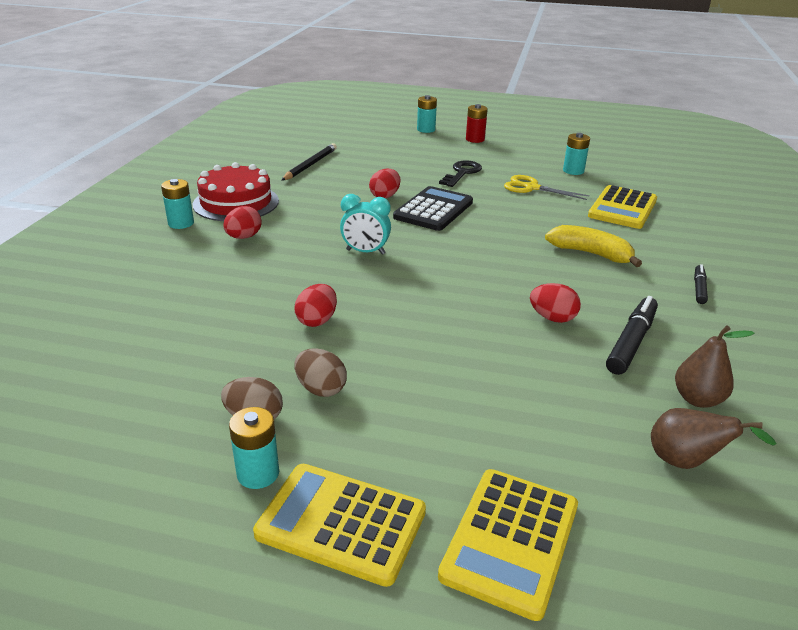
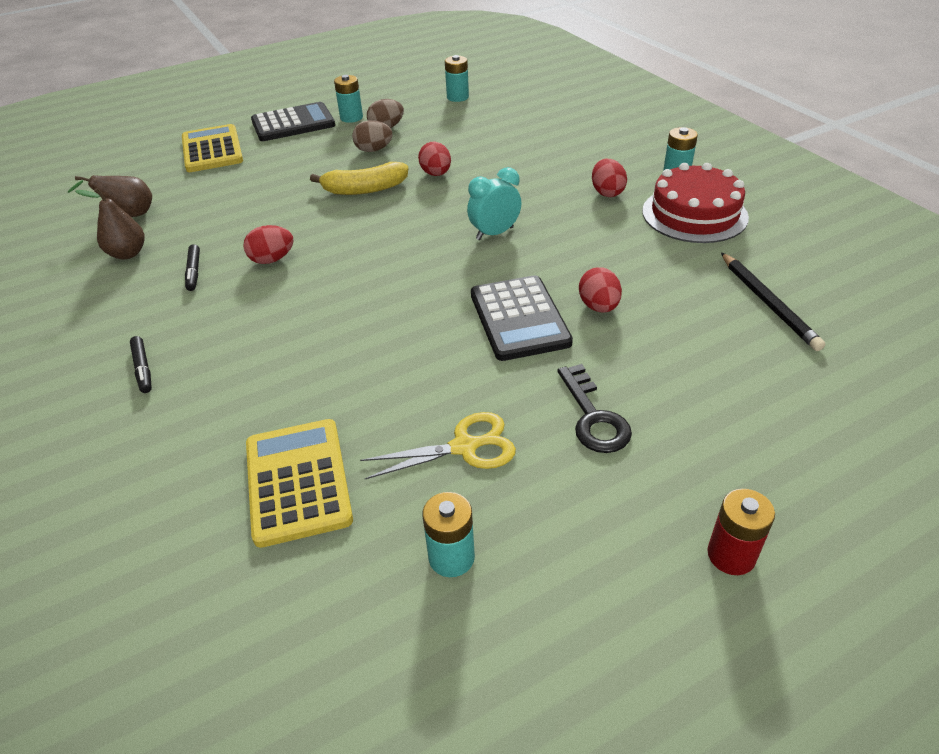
camera: 140 degrees right, 10 degrees up
(341, 523) = (293, 123): yellow calculator -> black calculator
(426, 130) = (851, 524): turquoise battery -> turquoise battery (457, 97)
(591, 254) = (286, 355): yellow banana -> yellow banana (364, 189)
(631, 342) = (194, 272): black marker -> black marker, size x0.58

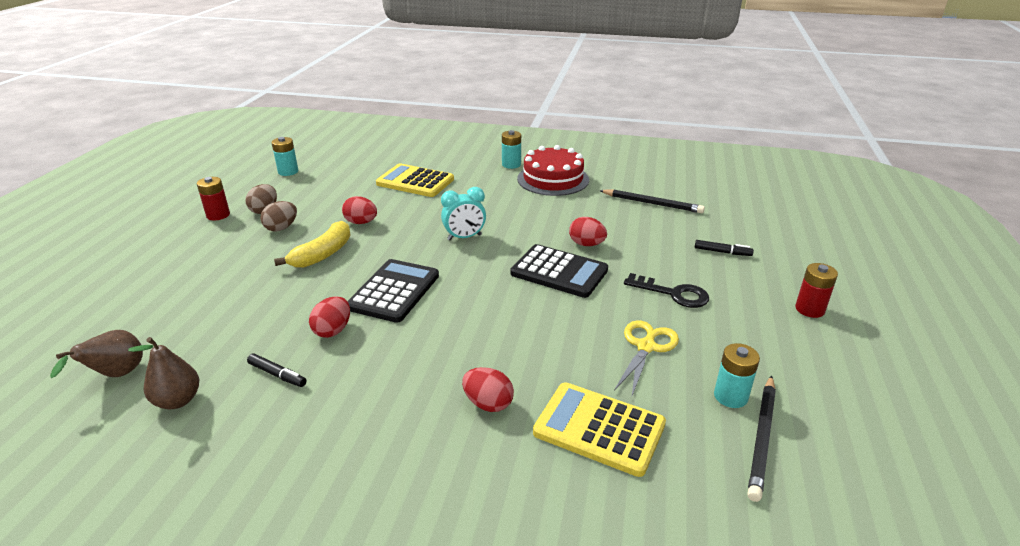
camera: 50 degrees left, 10 degrees down
(143, 369) = (364, 456): black marker -> black marker (722, 252)
(212, 150) = (112, 290): yellow calculator -> yellow calculator (415, 182)
(293, 123) = (166, 239): black calculator -> black calculator (394, 291)
(351, 118) = (218, 215): turquoise battery -> red battery
(404, 618) = (762, 438): none -> black pencil
(494, 233) = (464, 237): turquoise clock -> turquoise clock turned 120 degrees counterclockwise
(607, 192) = (490, 188): red egg -> red egg (488, 403)

